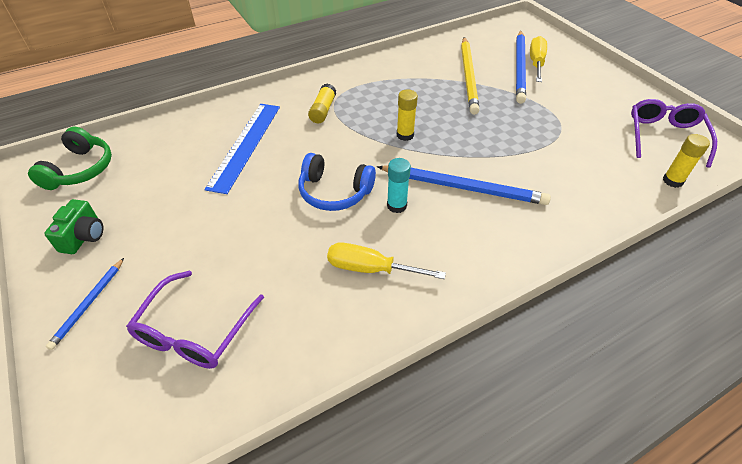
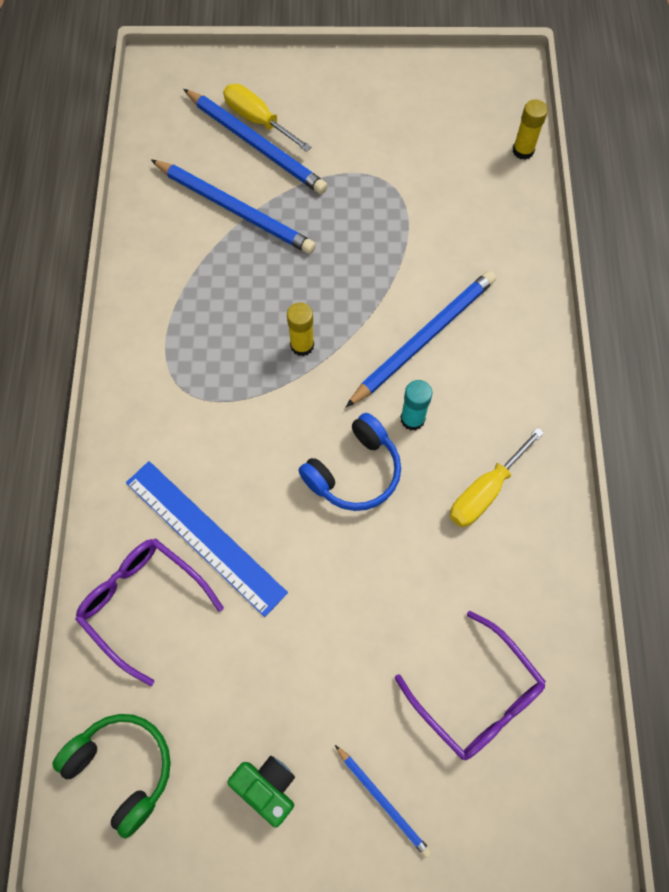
camera: 60 degrees left, 20 degrees up
(323, 110) = (191, 412): yellow glue stick -> none
(468, 76) = (235, 209): yellow pencil -> blue pencil
(664, 137) = (462, 105): purple glasses -> purple glasses (144, 604)

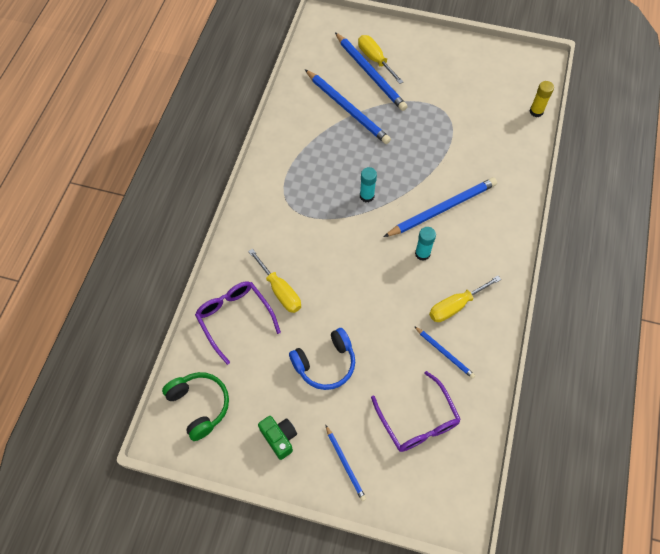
camera: 15 degrees right, 5 degrees down
(204, 537) = (280, 290): blue ruler -> yellow screwdriver
(302, 345) = (367, 196): yellow glue stick -> turquoise glue stick
(354, 472) = (379, 275): blue headphones -> blue headphones (325, 364)
(489, 573) = (444, 353): none -> blue pencil

